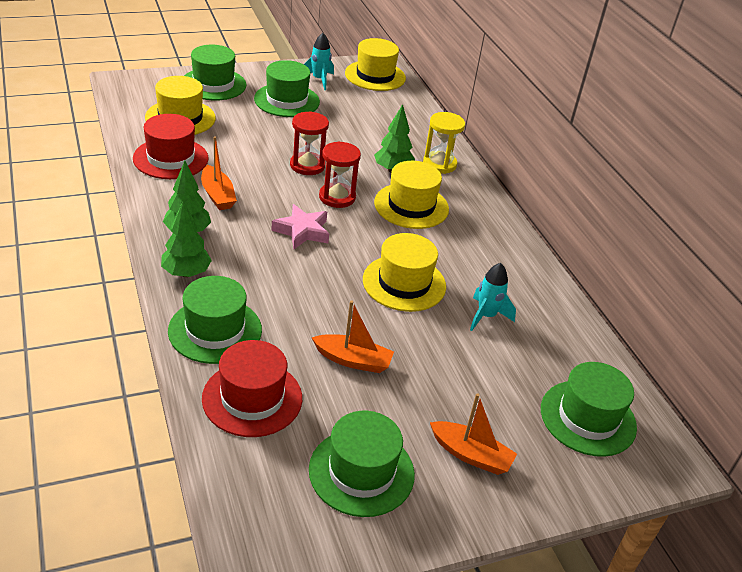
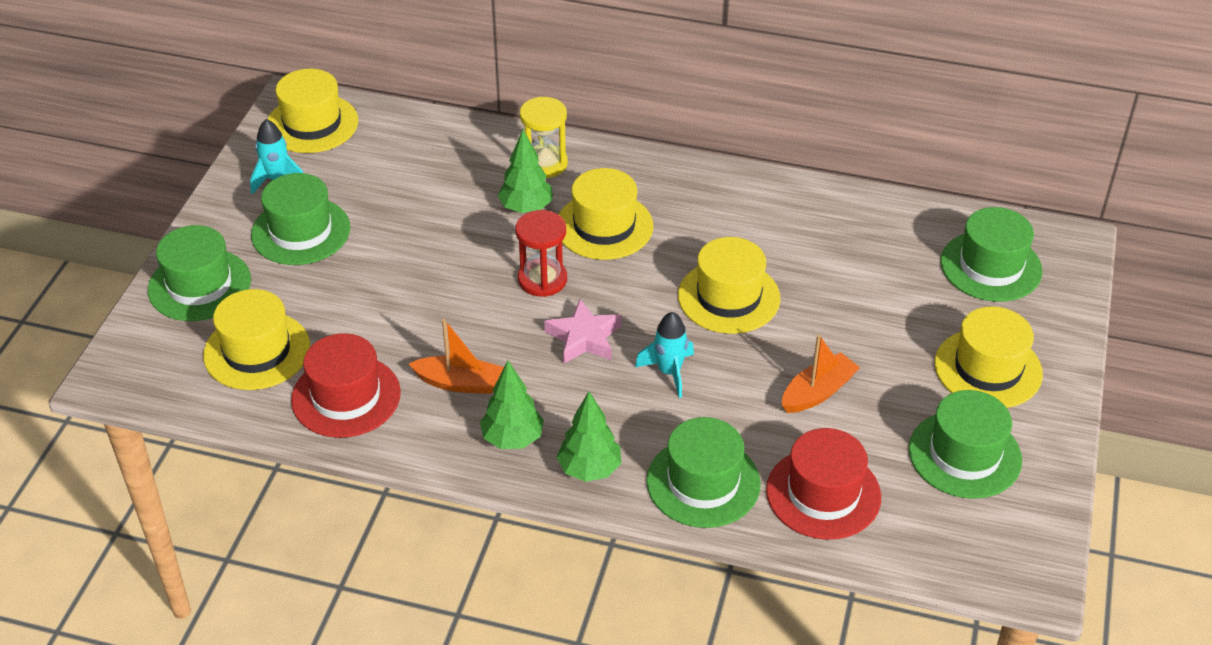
camera: 50 degrees left, 5 degrees up
(307, 165) = (460, 276): red hourglass -> none
(471, 455) = (988, 369): orange boat -> yellow hat
(486, 316) = (818, 261): turquoise rocket -> turquoise rocket (669, 372)

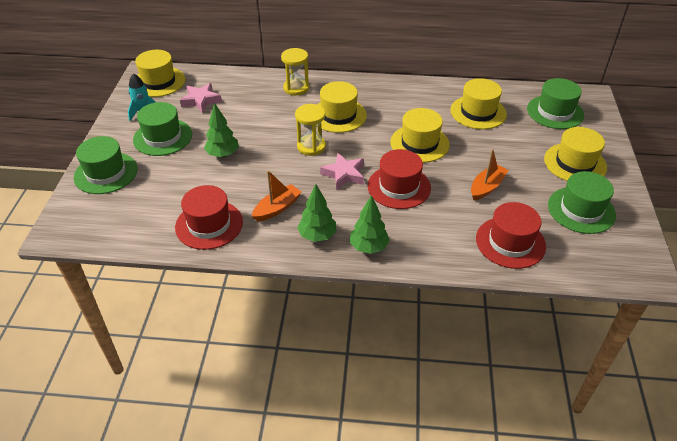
camera: 10 degrees left, 0 degrees up
(257, 351) = (148, 205): yellow hat -> yellow hat (478, 112)
(376, 169) = (201, 100): none -> pink star
(460, 383) = (277, 208): orange boat -> orange boat turned 45 degrees counterclockwise
(526, 208) = (292, 111): green tree -> green tree (223, 154)
(542, 279) = (311, 146): red hourglass -> yellow hourglass
(669, 372) = (399, 187): turquoise rocket -> red hat
(703, 482) = (438, 245): green hat -> none

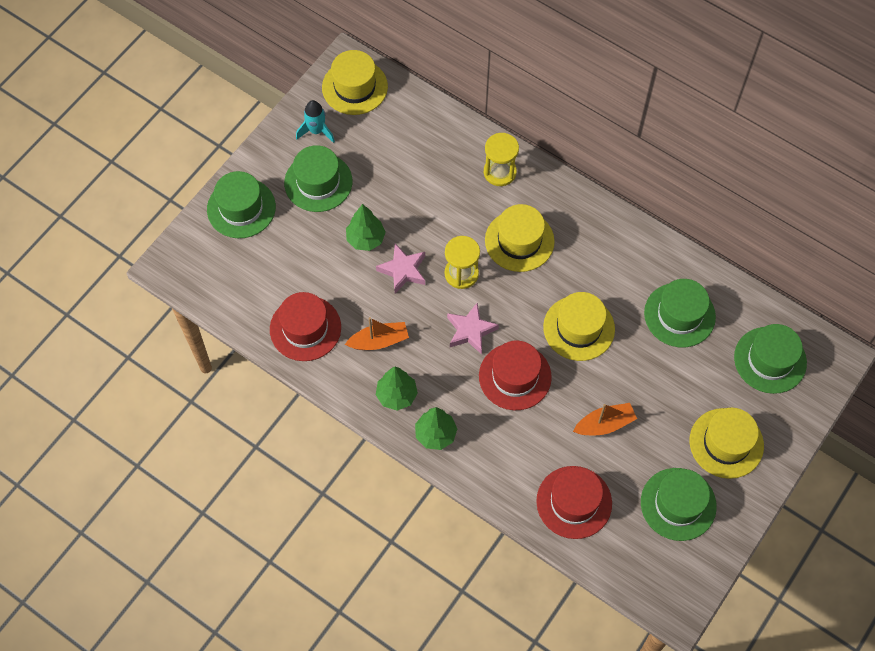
camera: 30 degrees right, 20 degrees up
(201, 100) = (385, 142): pink star -> pink star (403, 270)
(478, 112) = (679, 315): yellow hat -> green hat

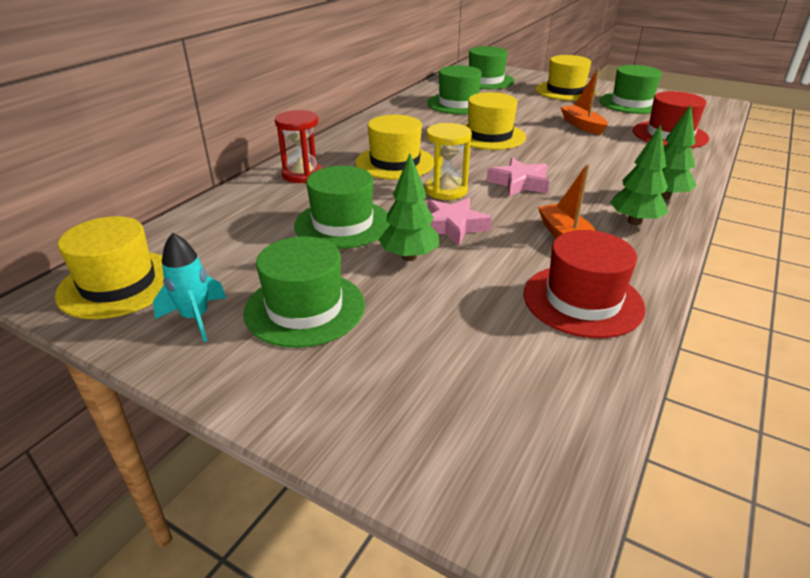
camera: 95 degrees left, 30 degrees down
(241, 208) = (359, 403): green hat -> green hat (342, 224)
(500, 172) = (302, 175): yellow hourglass -> red hourglass
(515, 376) = (560, 160): red hat -> none

